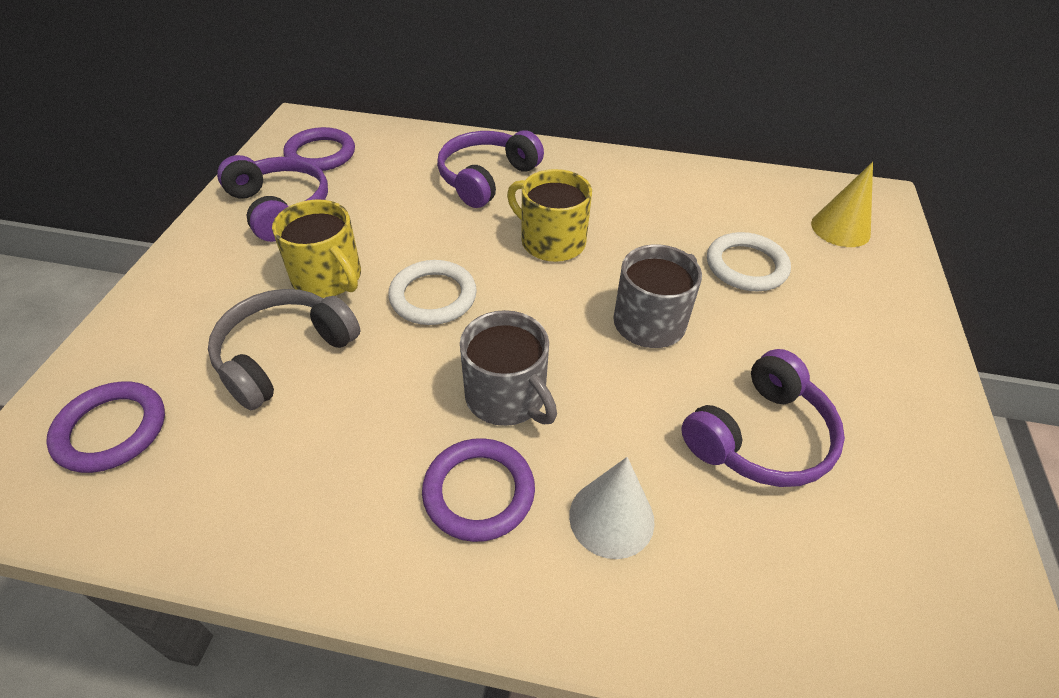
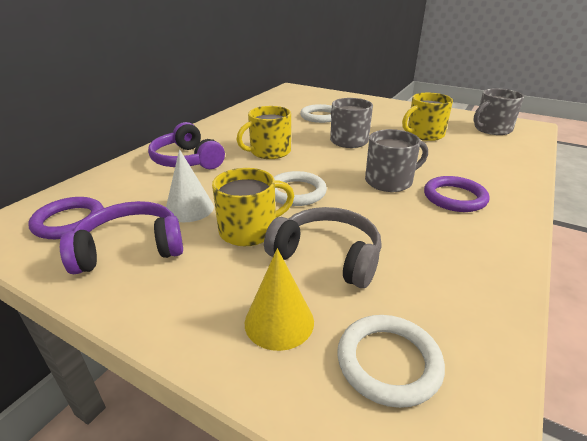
camera: 70 degrees left, 15 degrees down
(111, 430) = (388, 362): purple ring -> white ring
(284, 355) = (327, 256): grey headphones -> grey headphones turned 150 degrees clockwise
(611, 518) = (468, 169): white cone -> white cone (189, 209)
(760, 437) = (424, 134): purple headphones -> yellow mug
(840, 228) = (307, 97): yellow cone -> yellow cone (279, 322)
(901, 585) = (492, 129): none -> grey mug

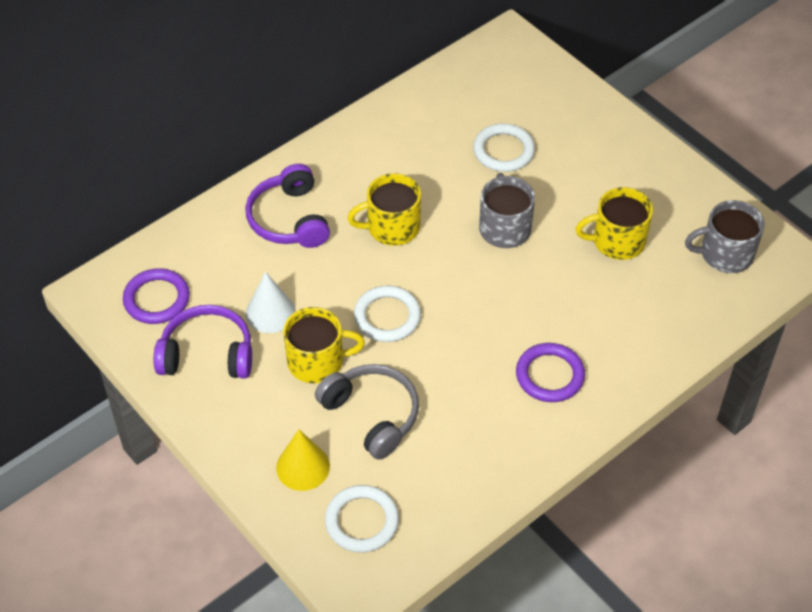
camera: 20 degrees right, 20 degrees up
(389, 181) = (499, 327): grey mug -> none

